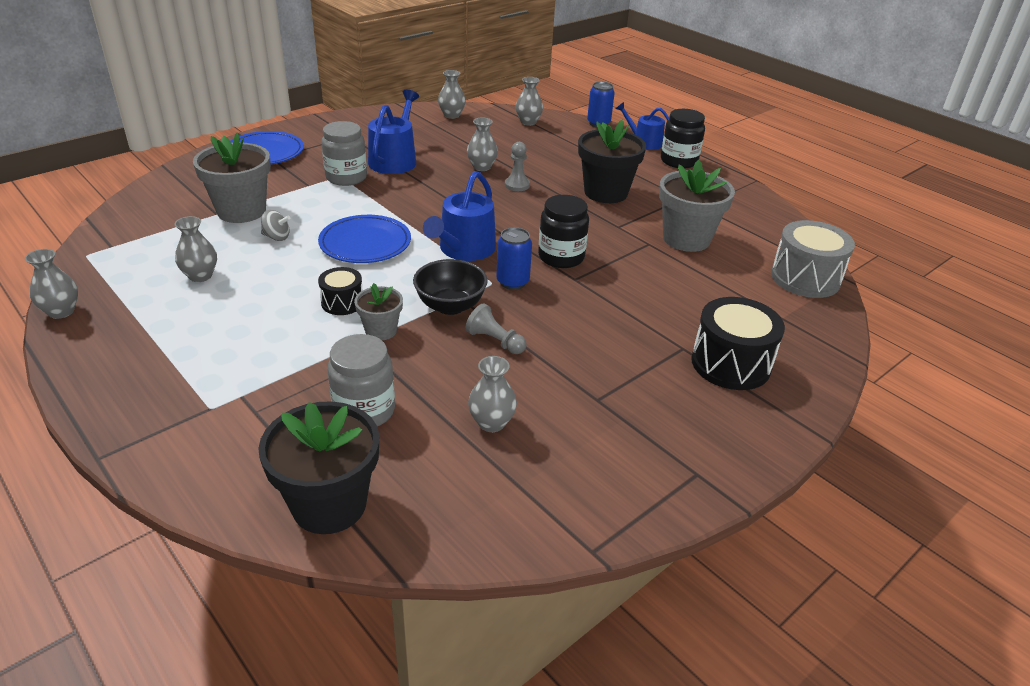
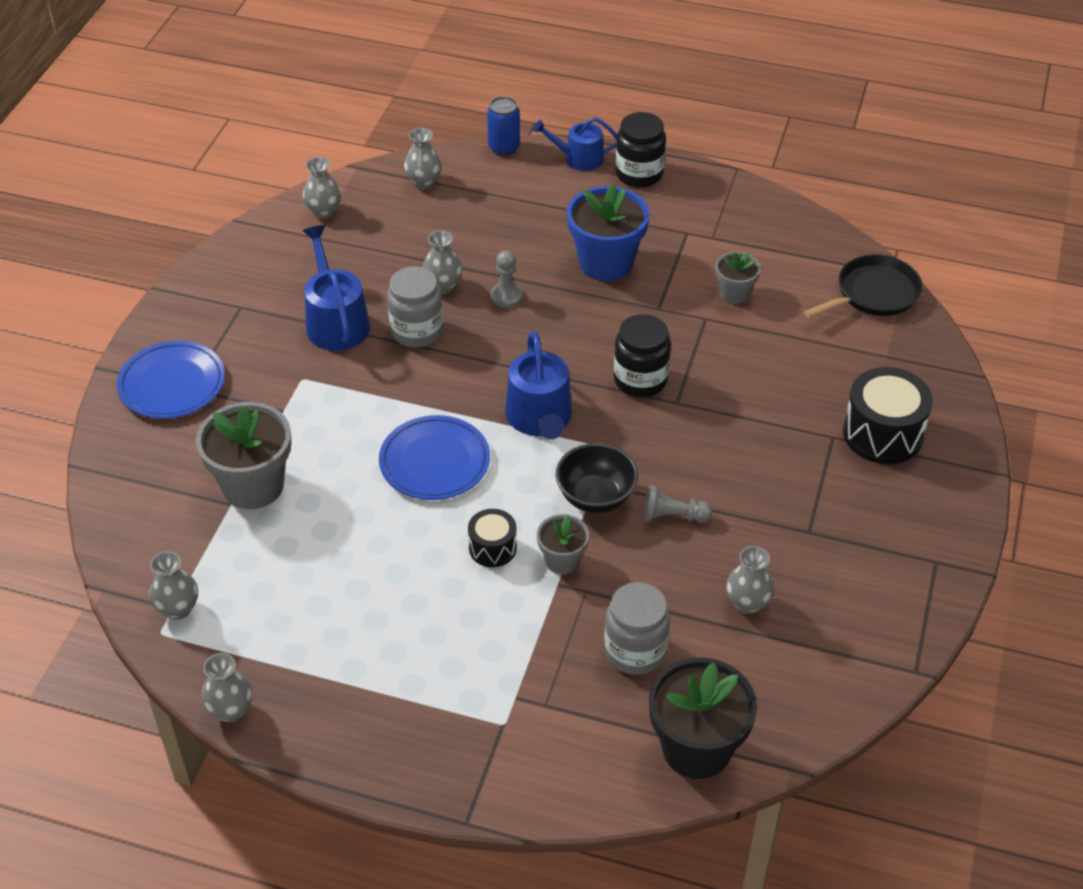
camera: 30 degrees left, 10 degrees up
(200, 276) = (316, 592): grey vase -> grey vase (178, 609)
(277, 237) = (334, 501): grey spinning top -> none
(346, 177) = (312, 377): grey jar -> grey jar (417, 331)
(512, 282) = (624, 437): blue can -> none
(605, 192) = (606, 263): black flower pot -> blue flower pot
(686, 239) = (734, 294): grey flower pot -> grey flower pot, size x0.54
(805, 278) = (873, 294): grey drum -> black pan

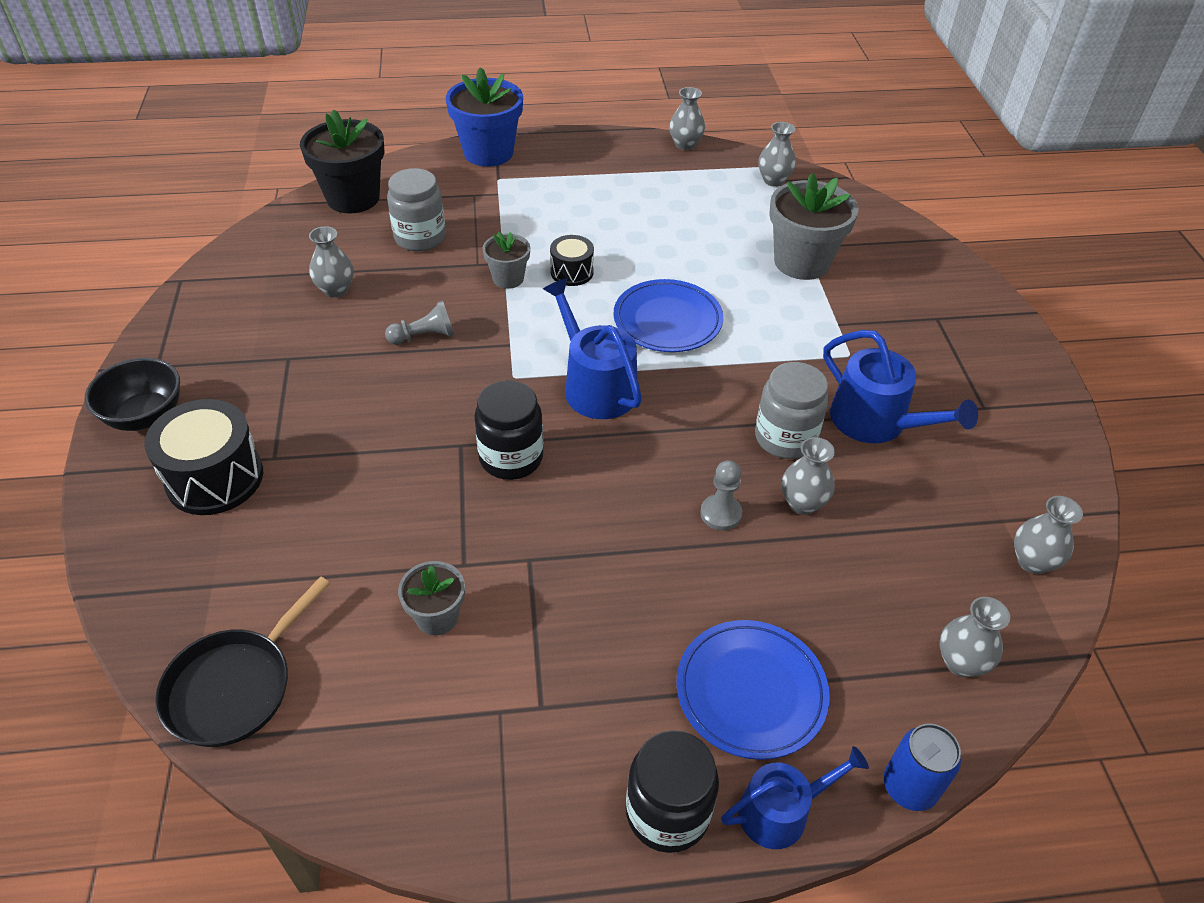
camera: 155 degrees right, 0 degrees up
(172, 384) = (956, 317): blue plate -> blue plate (751, 691)
(595, 497) = (503, 332): black bowl -> black bowl (145, 416)
(606, 263) = (629, 608): blue flower pot -> blue flower pot (488, 153)

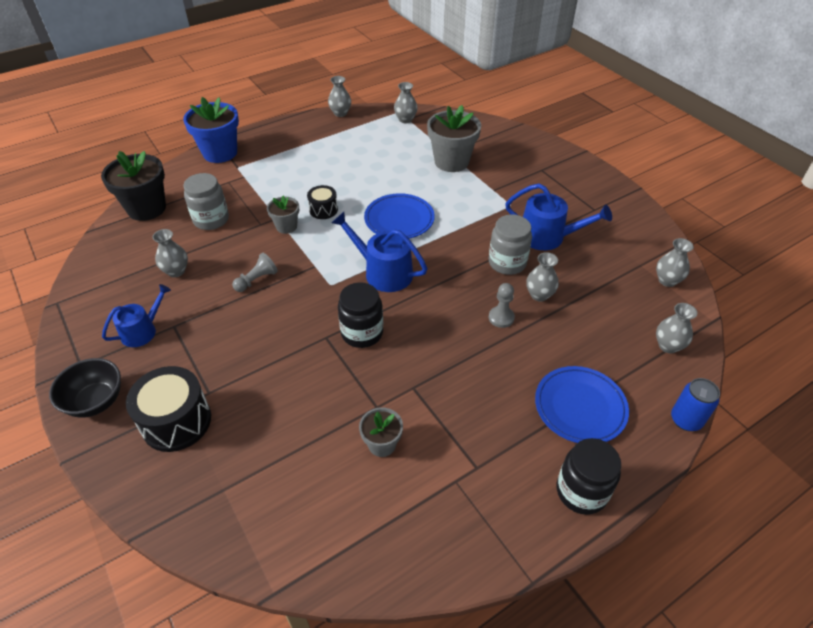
camera: 25 degrees left, 0 degrees up
(234, 687) = (284, 544): black pan -> none
(781, 811) = (635, 462): blue watering can -> blue watering can (142, 331)

